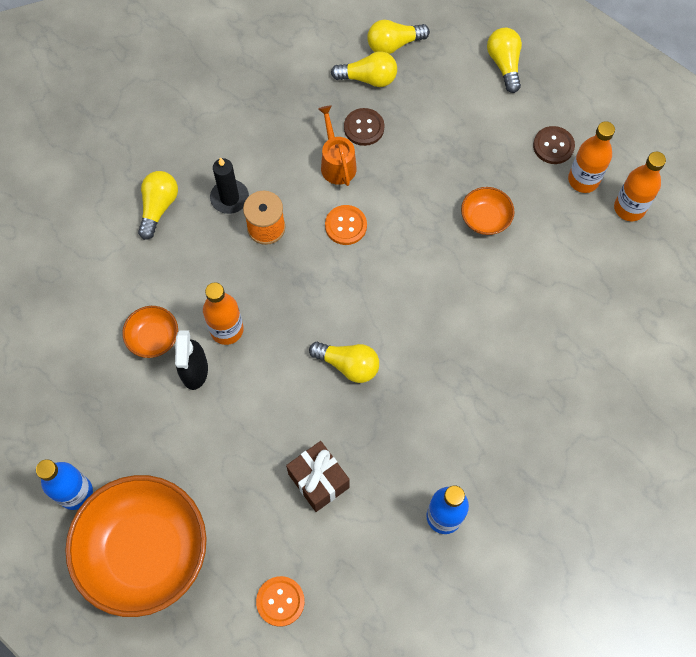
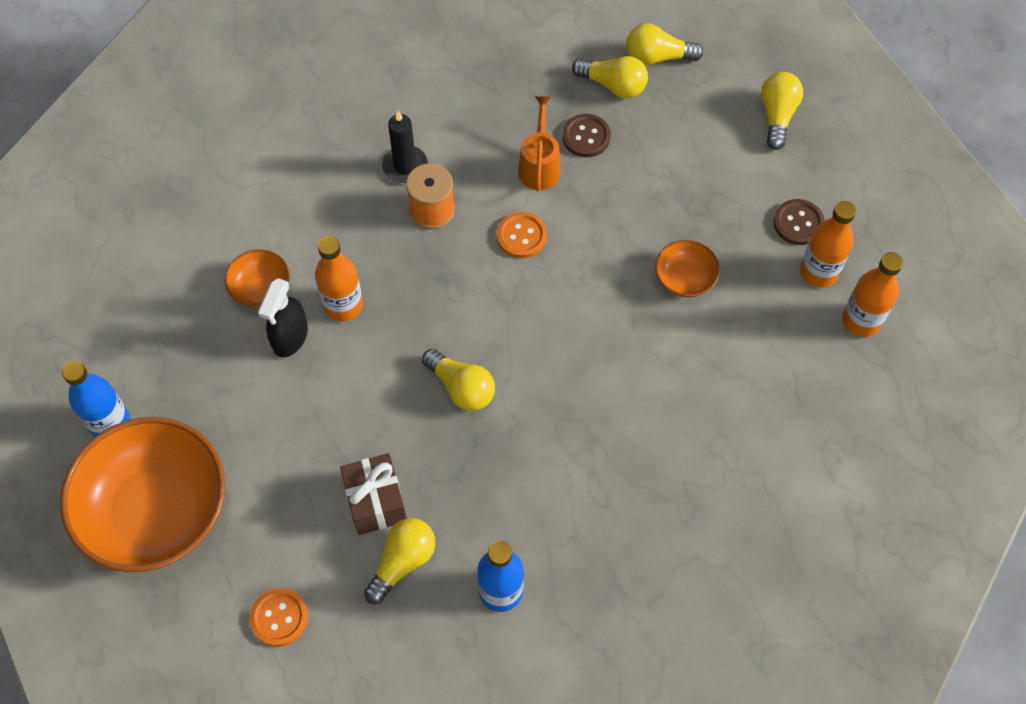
camera: 20 degrees right, 5 degrees down
(158, 207) = (324, 152): yellow light bulb -> yellow light bulb (403, 562)

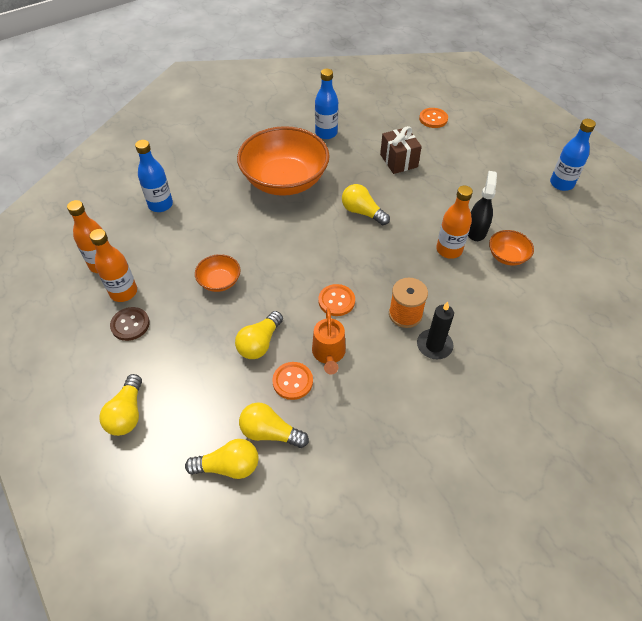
camera: 175 degrees right, 10 degrees down
(157, 511) = (514, 151): orange bowl -> orange bowl (284, 180)
(403, 562) = (378, 140): yellow light bulb -> yellow light bulb (260, 343)
(586, 137) = (292, 381): brown button -> orange button
(795, 431) = (160, 205): none -> blue bottle

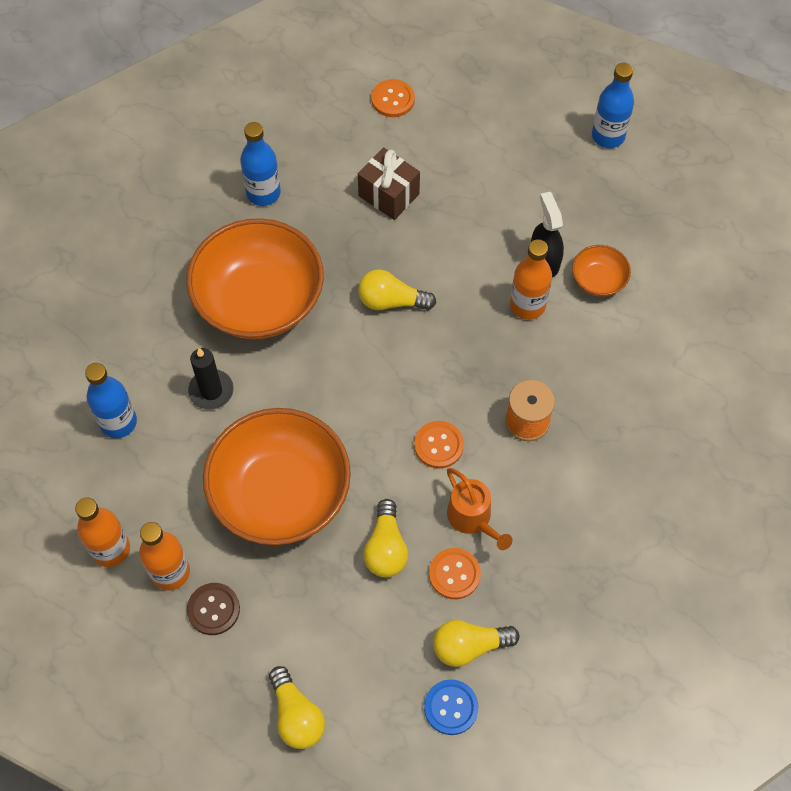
camera: 30 degrees left, 10 degrees up
(219, 281) = (280, 493): orange bowl -> orange bowl, size x2.27
(228, 466) = (451, 707): yellow light bulb -> blue button
(434, 345) = (581, 445): black candle -> black candle (211, 391)

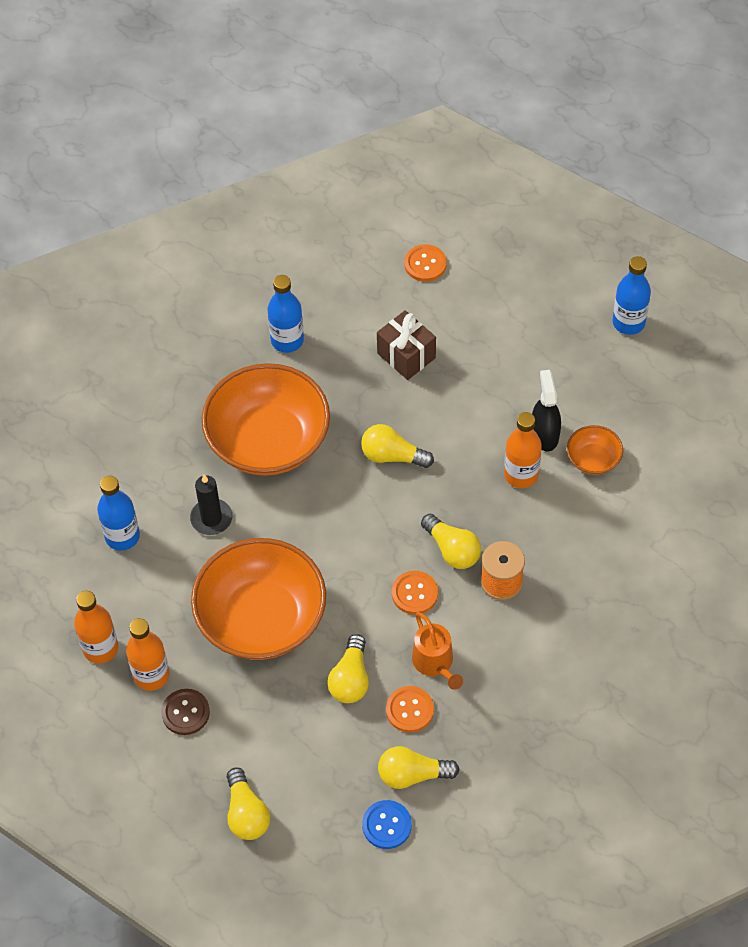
camera: 10 degrees right, 5 degrees down
(470, 393) = (452, 550): none -> yellow light bulb

